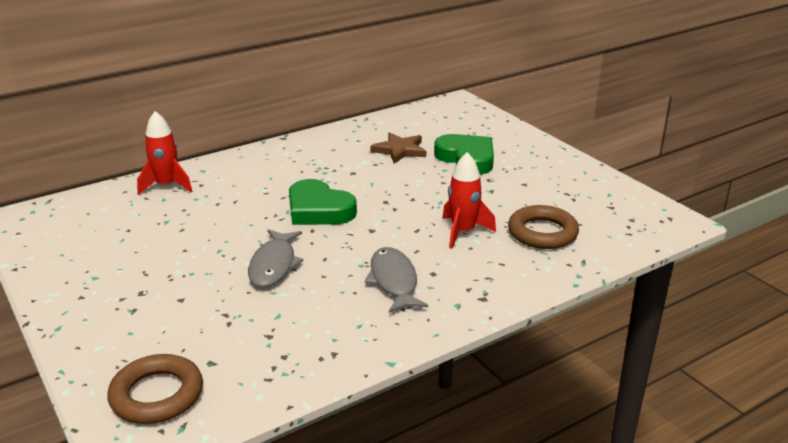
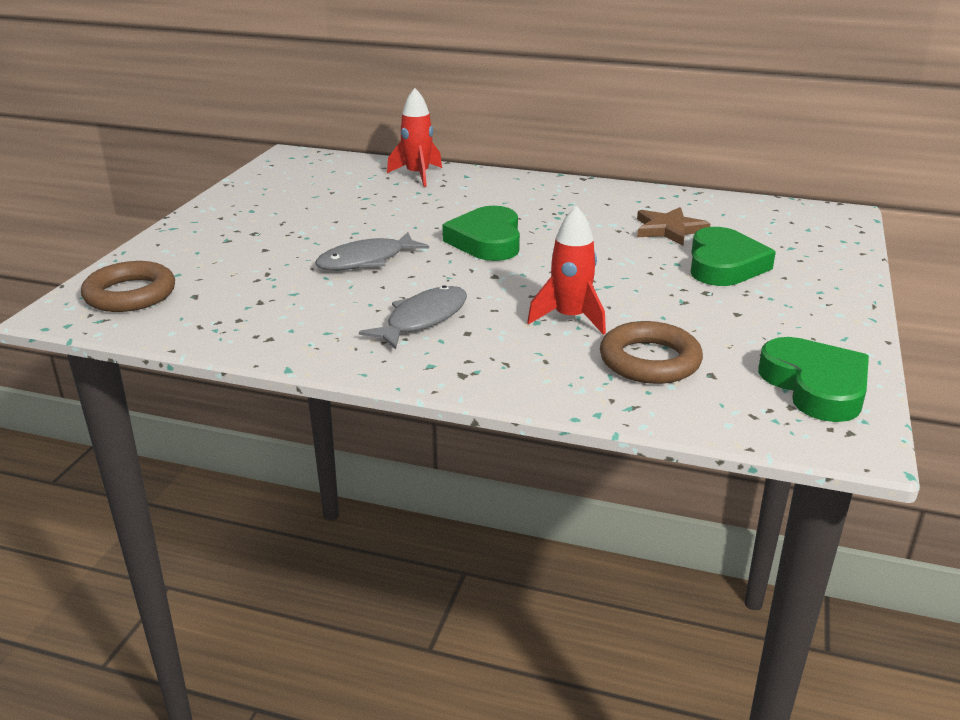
camera: 50 degrees right, 0 degrees up
(621, 203) = (815, 386): none -> green heart

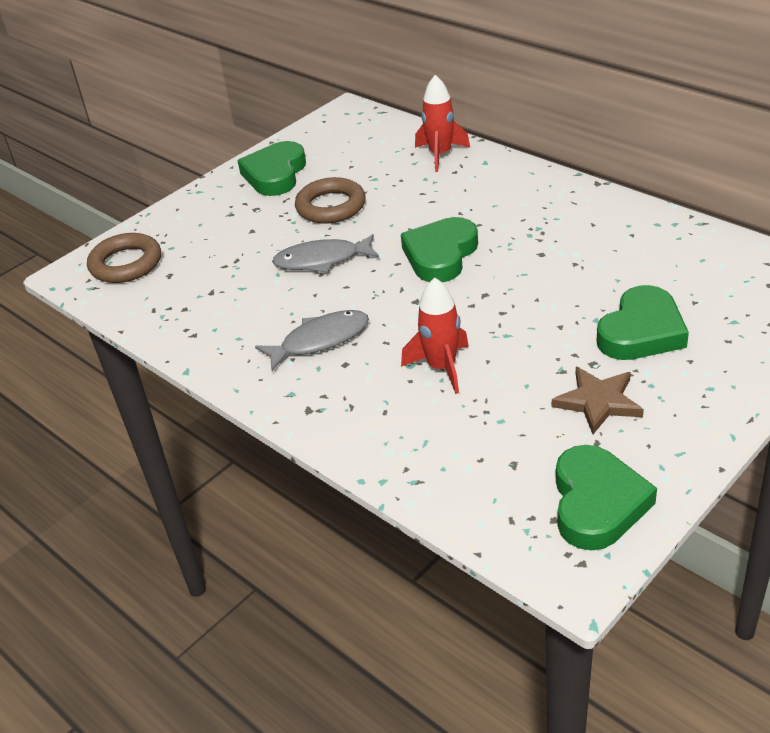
camera: 30 degrees right, 10 degrees up
(253, 206) = (275, 174): none -> green heart
(649, 360) = (472, 434): brown ring -> brown ring (331, 206)
(669, 229) = (625, 272): brown star -> brown star (598, 402)

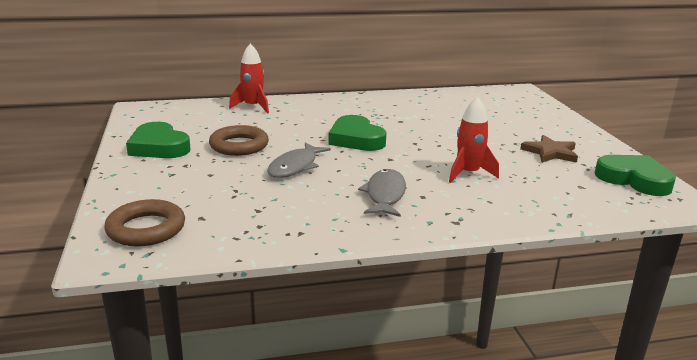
camera: 60 degrees left, 15 degrees down
(641, 331) = (504, 127): green heart -> none

